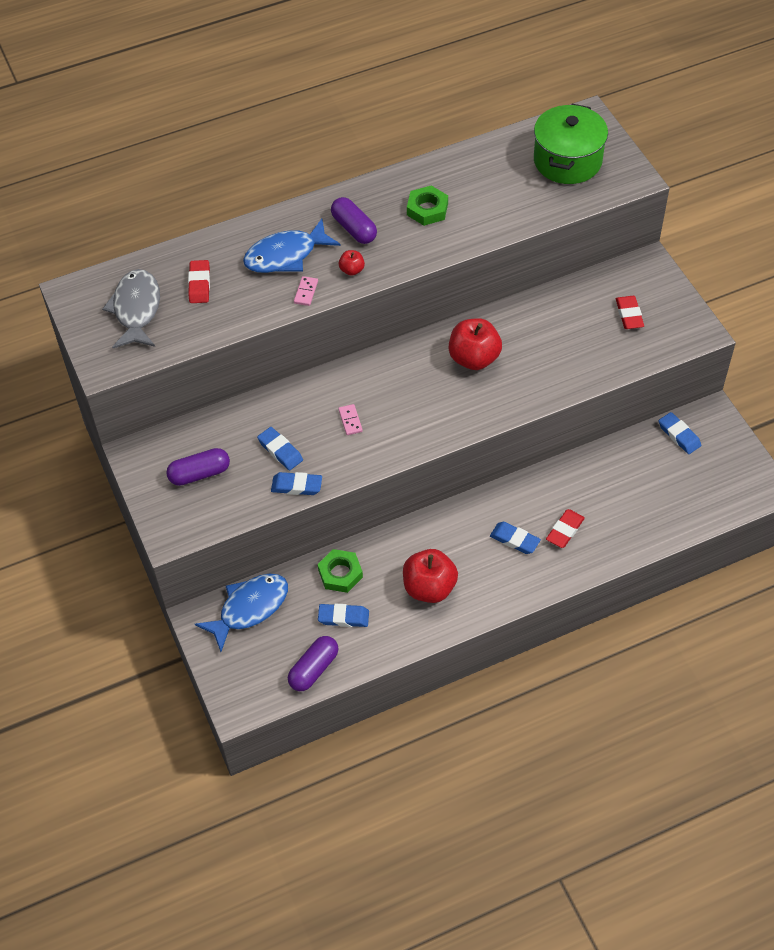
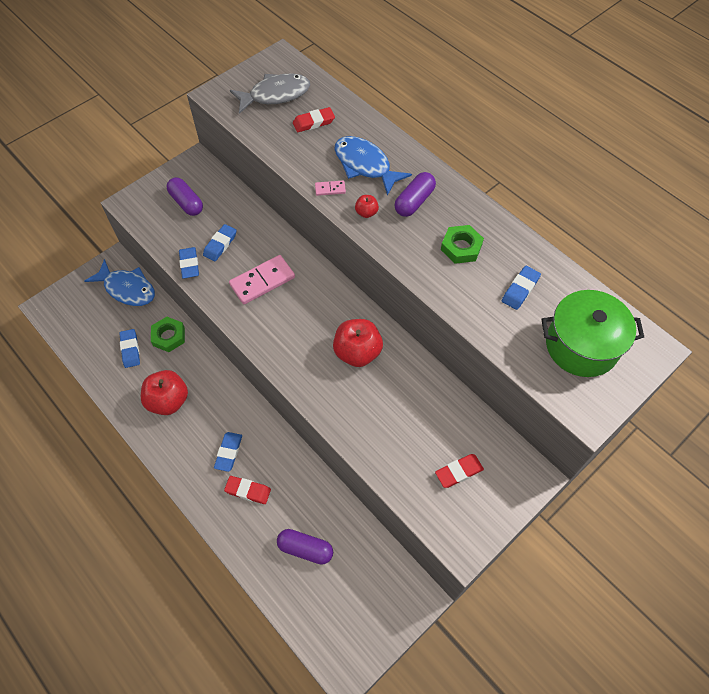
camera: 70 degrees right, 5 degrees up
(314, 669) = (83, 343): purple capsule -> purple capsule (305, 549)
(350, 420) = (262, 281): pink domino -> pink domino, size x2.11
(679, 435) = (382, 569): blue eraser -> blue eraser (520, 289)

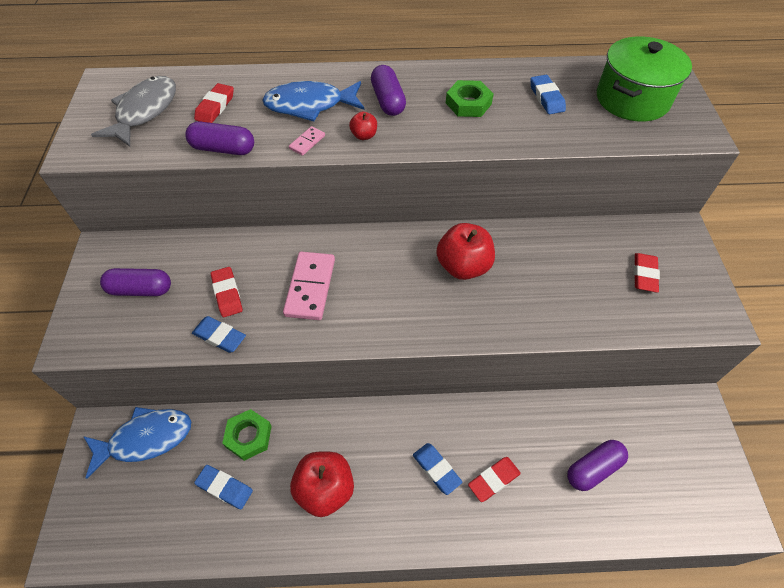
camera: 50 degrees left, 5 degrees down
(220, 244) = (227, 294): blue eraser -> red eraser
(283, 154) = (223, 149): none -> purple capsule

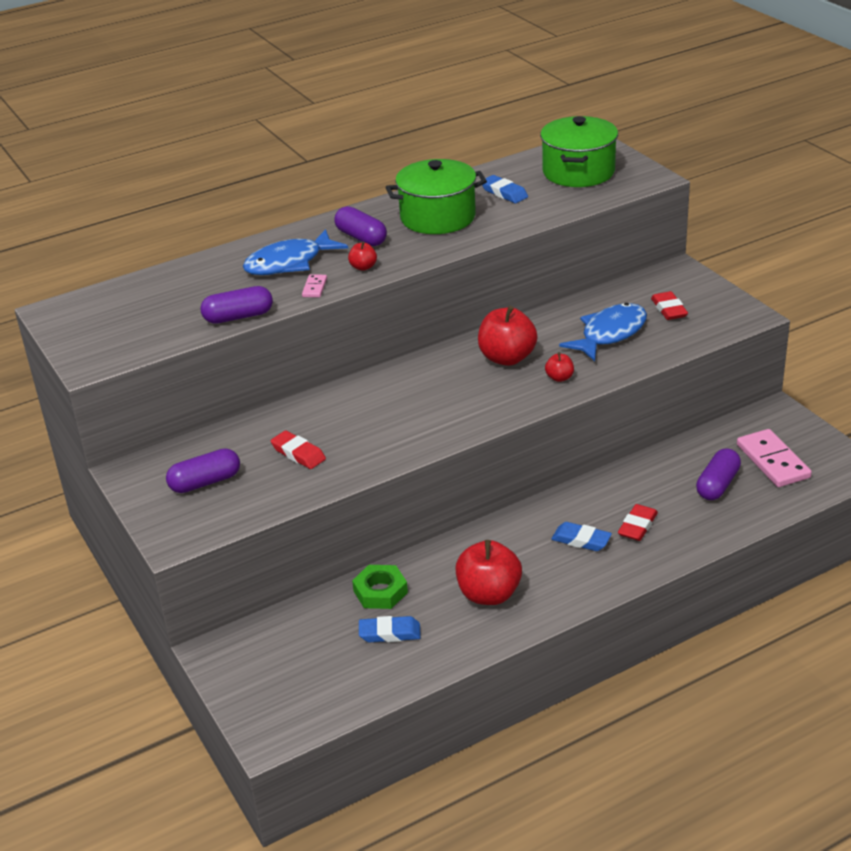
camera: 25 degrees left, 20 degrees down
(144, 111) = (125, 317): grey fish -> none
(146, 439) = (274, 636): blue fish -> blue fish (610, 334)
(215, 107) = (195, 292): red eraser -> none
(219, 336) = (321, 482): blue eraser -> none
(310, 287) = (376, 421): pink domino -> pink domino (773, 461)
(468, 103) = (438, 217): green nut -> green pot
(493, 313) = (559, 378): none -> red apple

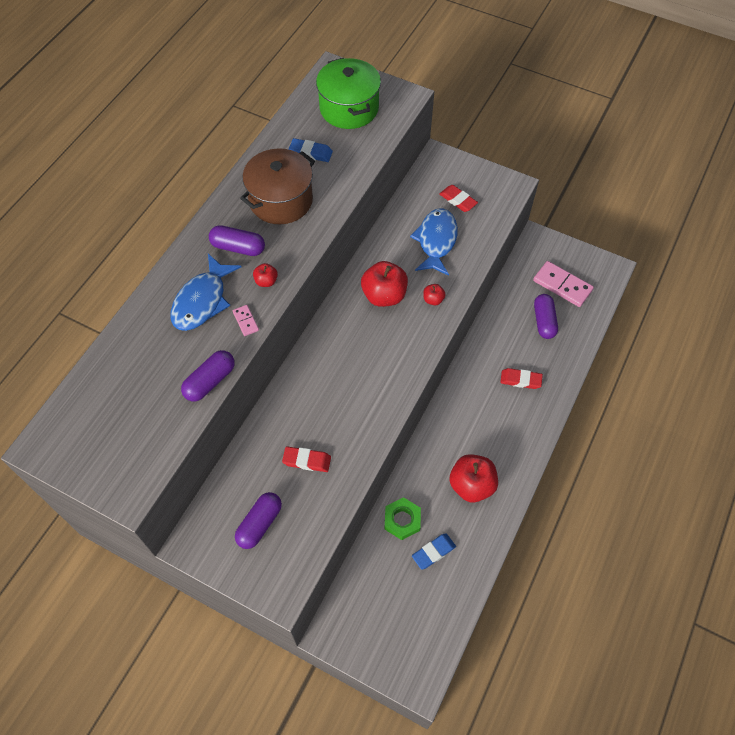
camera: 35 degrees left, 25 degrees up
(438, 217) = (281, 200): green pot -> brown pot
(581, 540) = (495, 409): blue eraser -> none
(637, 526) = (520, 380): red eraser -> red eraser turned 75 degrees counterclockwise

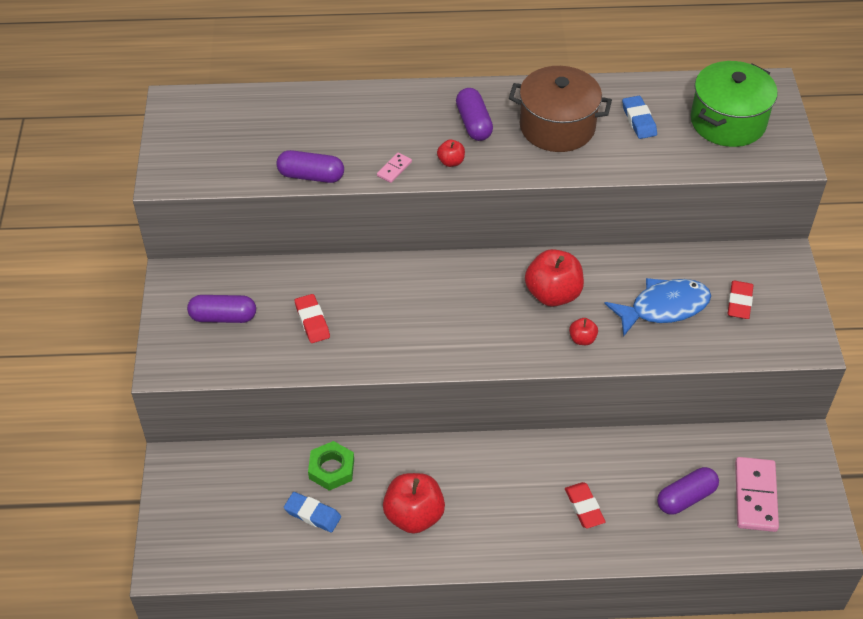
camera: 60 degrees right, 10 degrees down
(202, 301) = (393, 128): blue fish -> none

